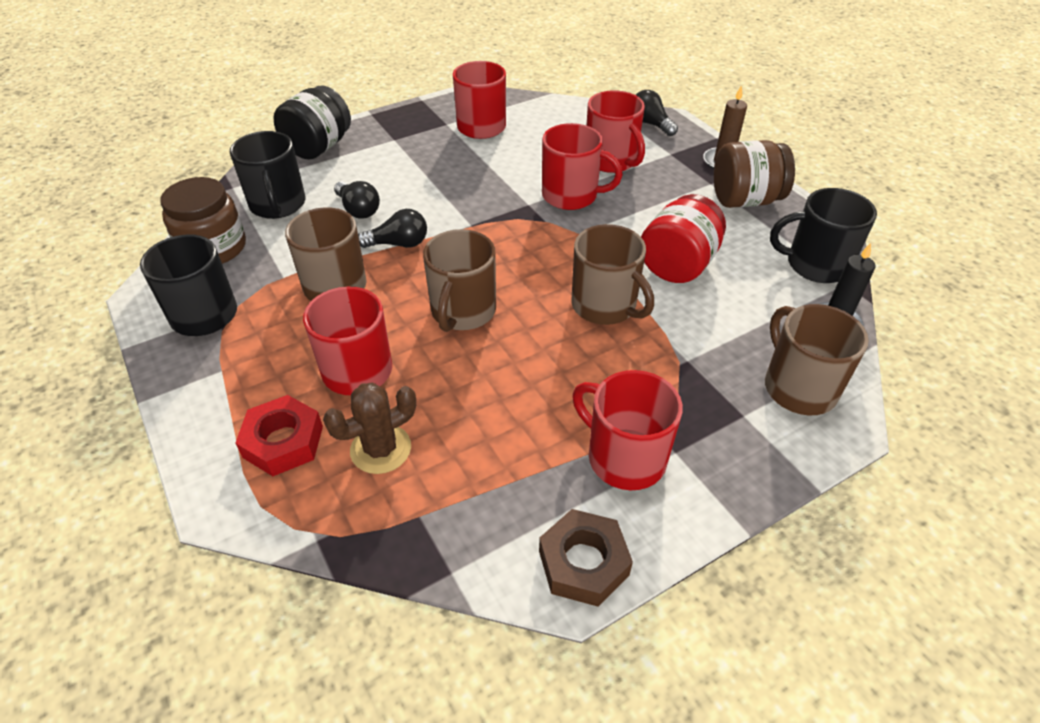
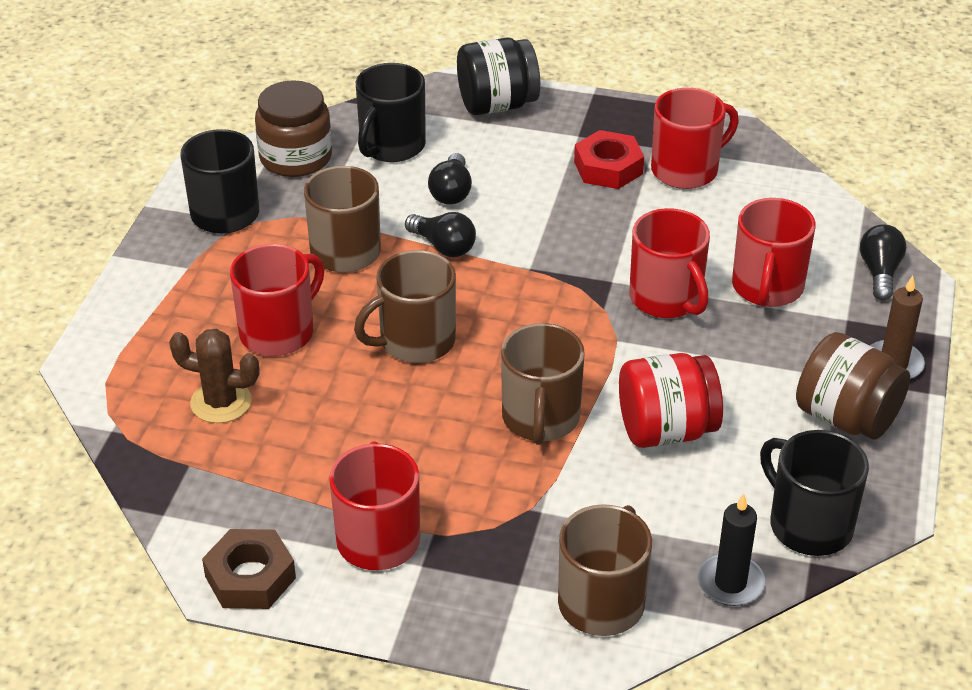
camera: 45 degrees right, 5 degrees down
(283, 442) = (167, 350): red nut -> red nut (608, 168)

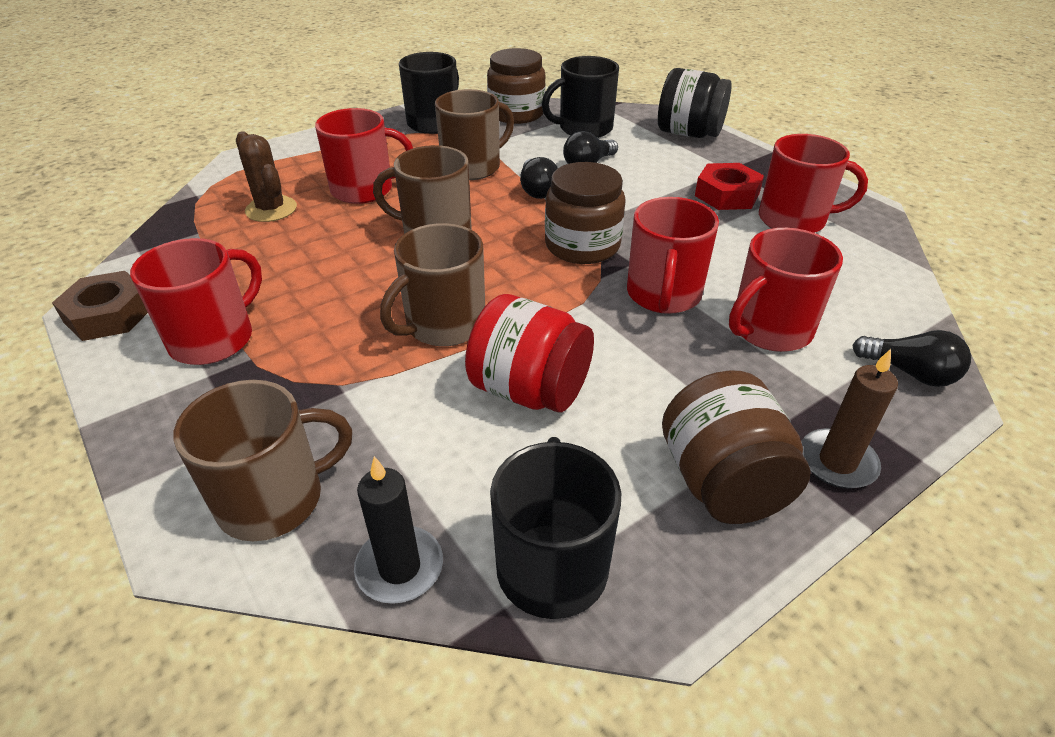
camera: 40 degrees right, 0 degrees up
(554, 286) = (582, 245): none -> brown jar
(880, 273) = (910, 372): black light bulb -> black light bulb turned 75 degrees clockwise

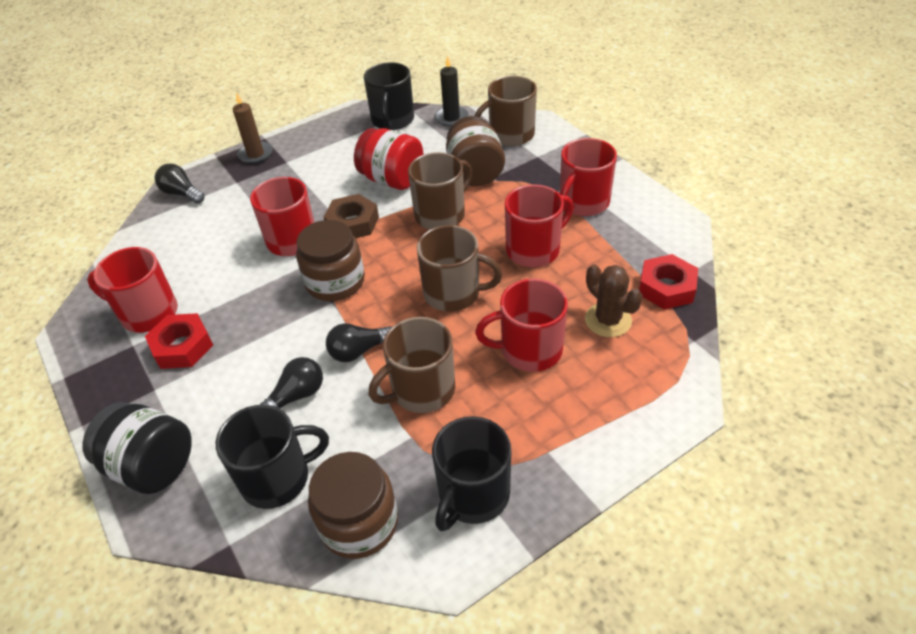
camera: 175 degrees left, 5 degrees up
(109, 314) = (664, 217): brown nut -> brown nut (352, 223)
(183, 235) = (666, 287): none -> red nut
(537, 190) = (359, 351): black light bulb -> black light bulb turned 105 degrees counterclockwise
(722, 482) = (312, 146): brown jar -> brown jar (475, 173)
(769, 329) = (240, 216): red mug -> red mug (534, 250)

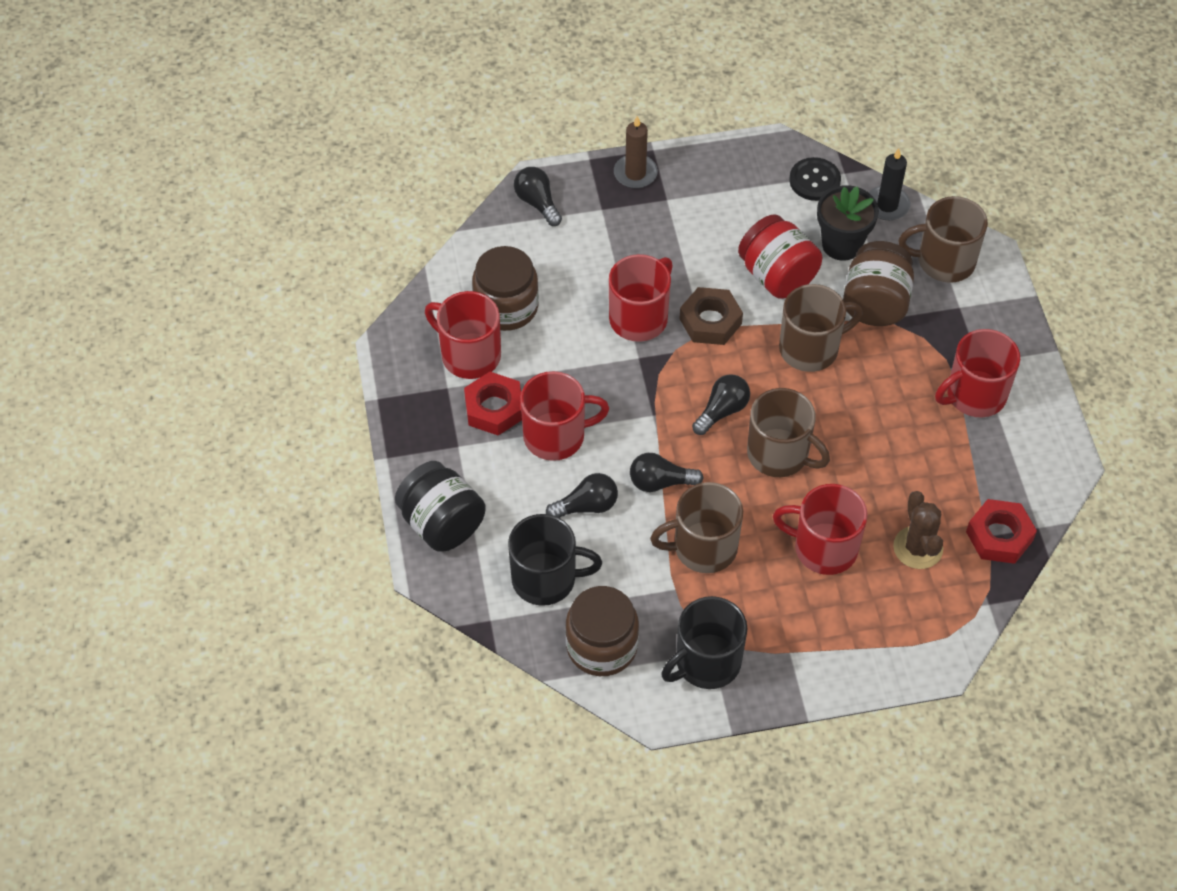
camera: 20 degrees right, 10 degrees up
(335, 282) = (665, 391): brown jar -> brown jar (506, 307)
(390, 279) = (722, 411): none -> black light bulb
(392, 120) = (814, 180): black mug -> black button
(431, 148) = (841, 244): none -> black flower pot
(534, 250) = (888, 435): red mug -> red mug (556, 436)

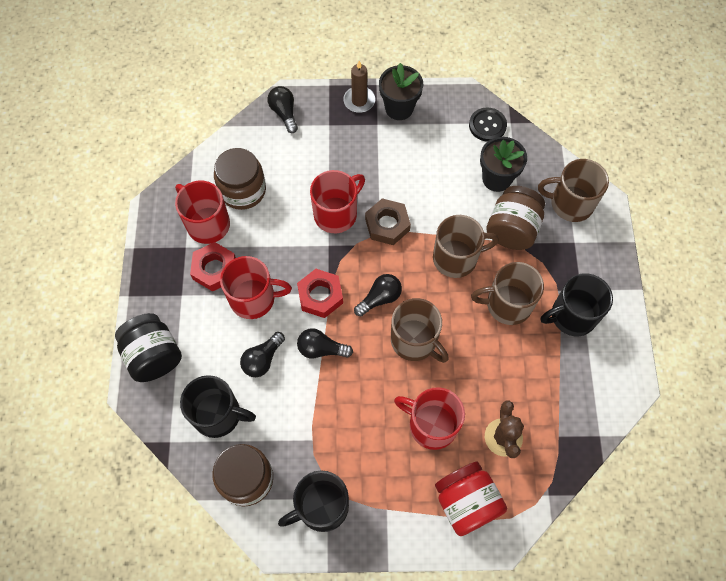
camera: 10 degrees right, 10 degrees up
(586, 506) = (262, 359): black light bulb -> black light bulb turned 135 degrees clockwise
(691, 175) = (399, 108): none -> black flower pot
(703, 547) = (341, 409): brown mug -> brown mug (507, 304)
(777, 276) = (444, 196): red jar -> red jar (466, 502)
(887, 205) = (537, 152): black candle -> none
(974, 395) = (572, 316): red mug -> black mug
(999, 536) = (568, 438): red nut -> red nut (320, 296)

